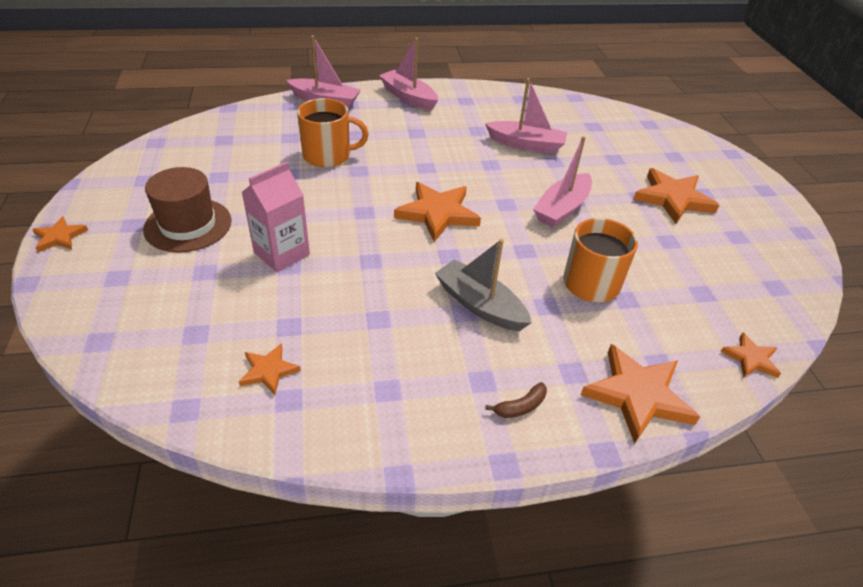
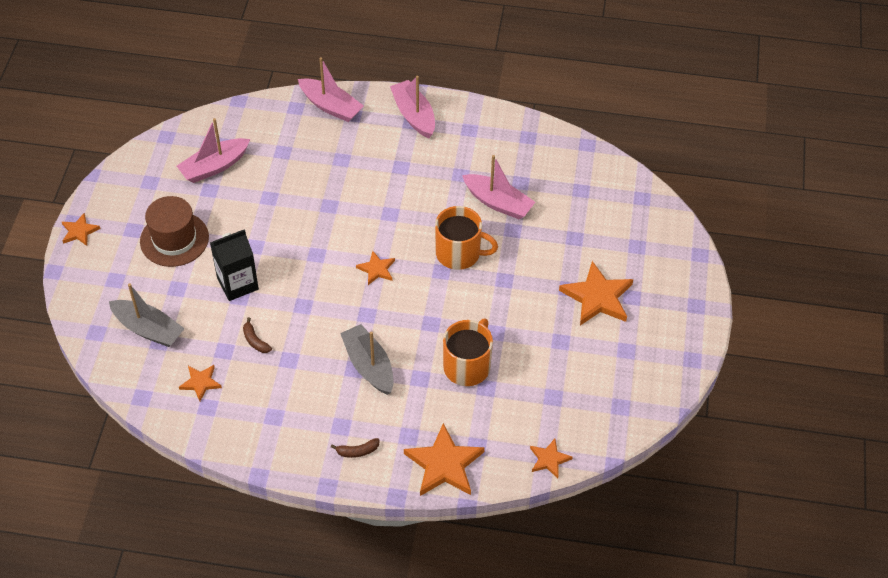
camera: 20 degrees right, 10 degrees up
(175, 322) = (148, 329): none -> grey boat
(281, 253) = (237, 284): pink carton -> black carton
(326, 307) = (255, 340): none -> brown banana
(328, 155) = (309, 182): orange mug -> orange mug (459, 253)
(437, 213) = (376, 269): orange star -> orange star, size x0.54
(562, 208) = (487, 286): pink boat -> pink boat (214, 166)

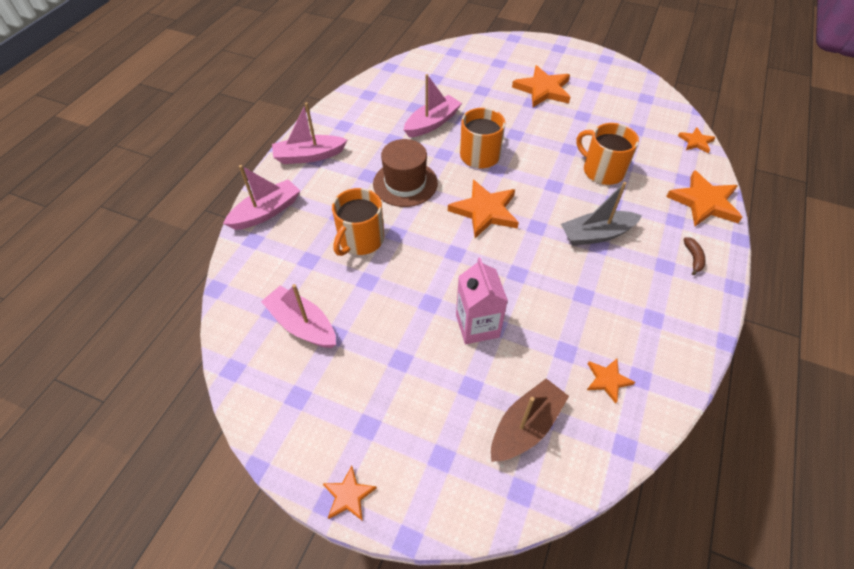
camera: 75 degrees left, 0 degrees up
(148, 329) = (525, 426): grey boat -> brown boat
(174, 239) = (396, 381): brown hat -> brown hat (405, 183)
(214, 166) = (302, 325): pink boat -> pink boat turned 150 degrees clockwise
(237, 284) = (477, 326): black carton -> pink carton
(255, 340) = (556, 320): brown banana -> none
(314, 181) = (360, 240): none -> orange mug
(376, 269) = (485, 211): orange star -> orange star, size x1.85

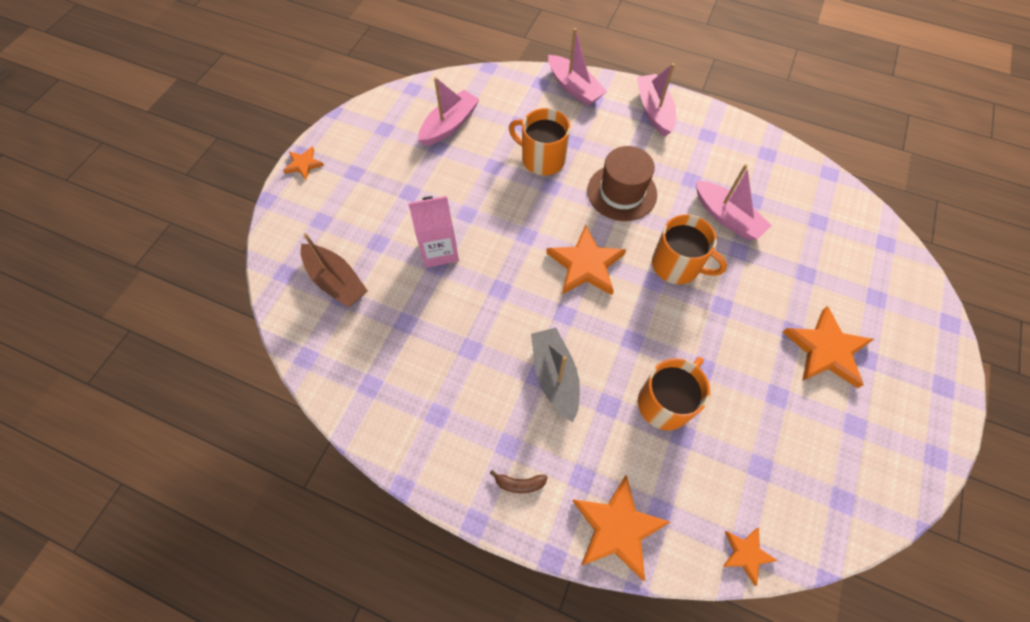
camera: 90 degrees right, 10 degrees up
(607, 380) = (371, 355): orange star -> none

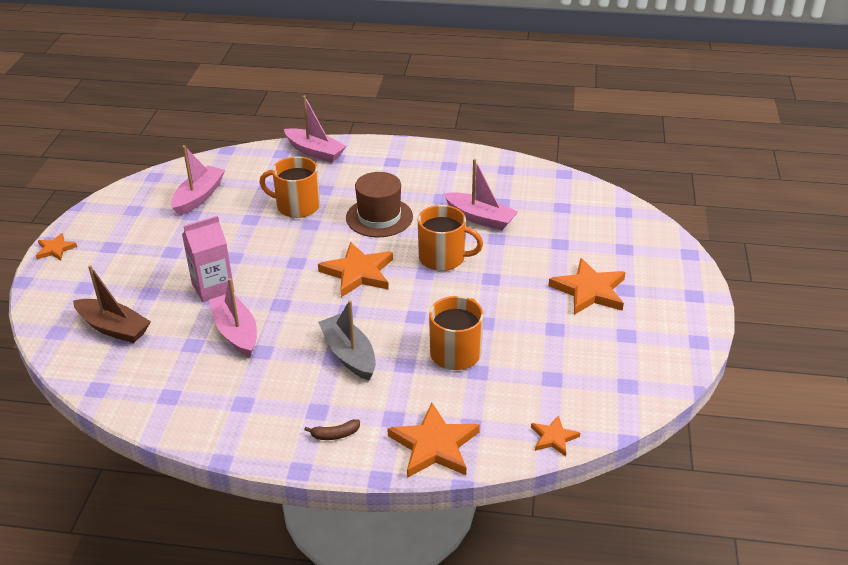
camera: 15 degrees left, 25 degrees down
(654, 111) = (395, 156): pink boat -> pink boat (236, 332)

